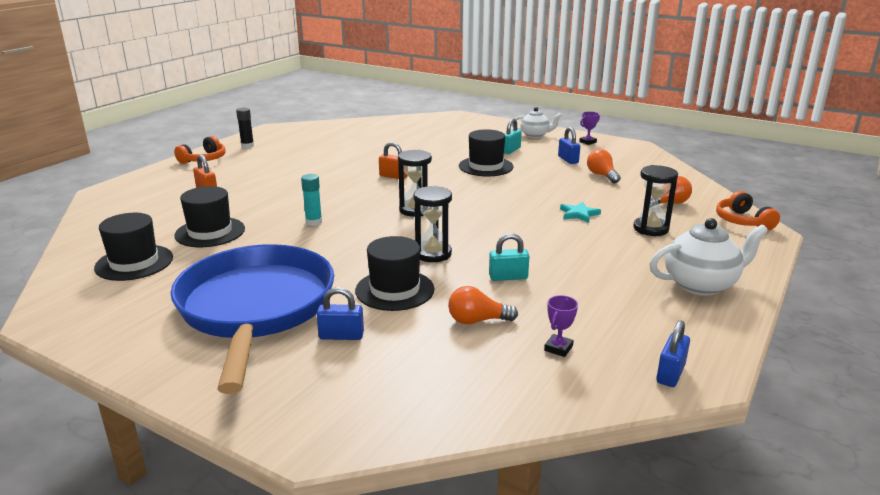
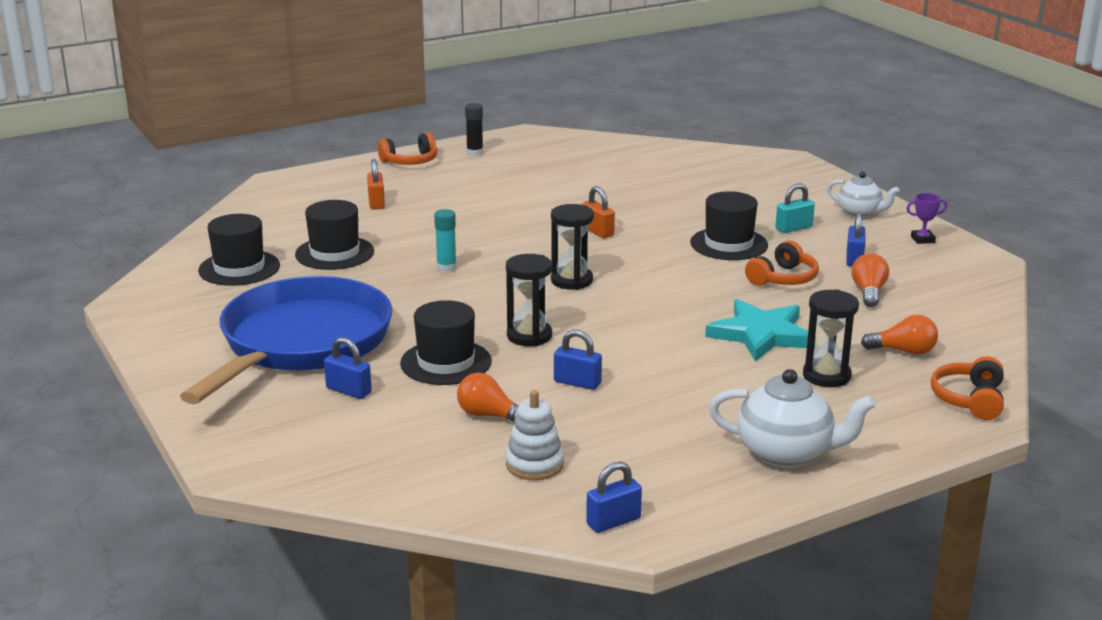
camera: 30 degrees right, 0 degrees up
(508, 277) = (577, 383): turquoise padlock -> blue padlock
(544, 179) = (783, 278): none -> orange headphones
(558, 348) = (534, 464): purple trophy -> white stacking toy
(579, 214) = (761, 334): turquoise star -> turquoise star, size x1.93

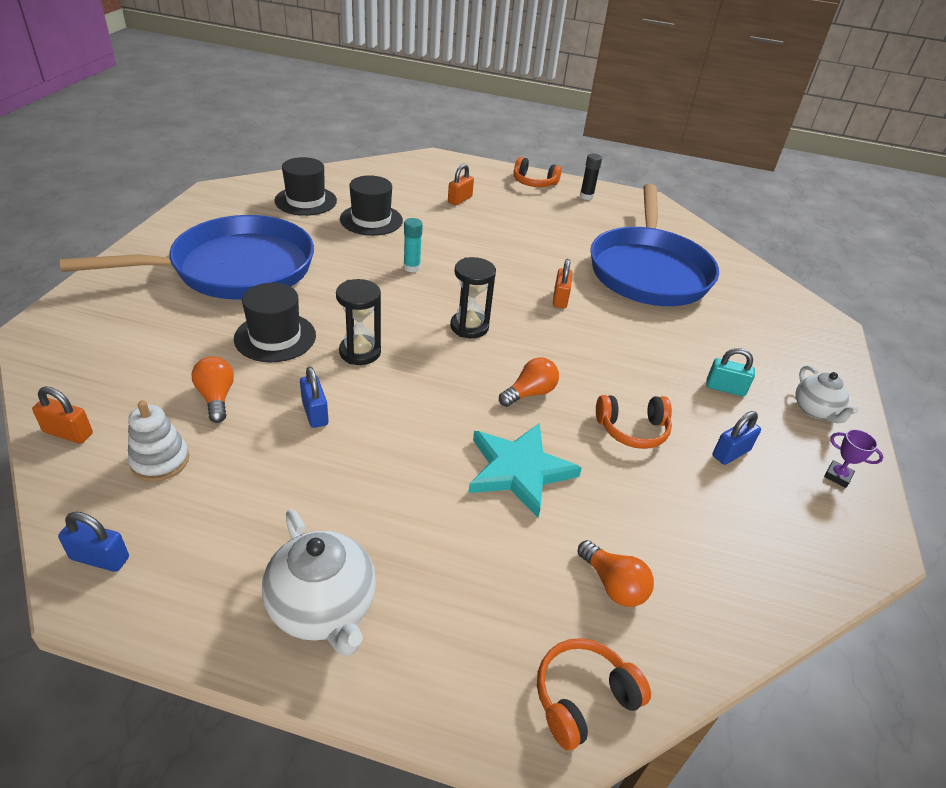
camera: 40 degrees right, 15 degrees up
(349, 391) = (189, 319): blue padlock -> none
(431, 494) = (68, 433): none -> orange padlock
(621, 183) = (648, 270): none -> blue pan
(729, 244) = (642, 369): black hat -> none
(826, 376) = (498, 555): black hourglass -> none
(868, 292) = (687, 496): orange light bulb -> orange light bulb (529, 393)

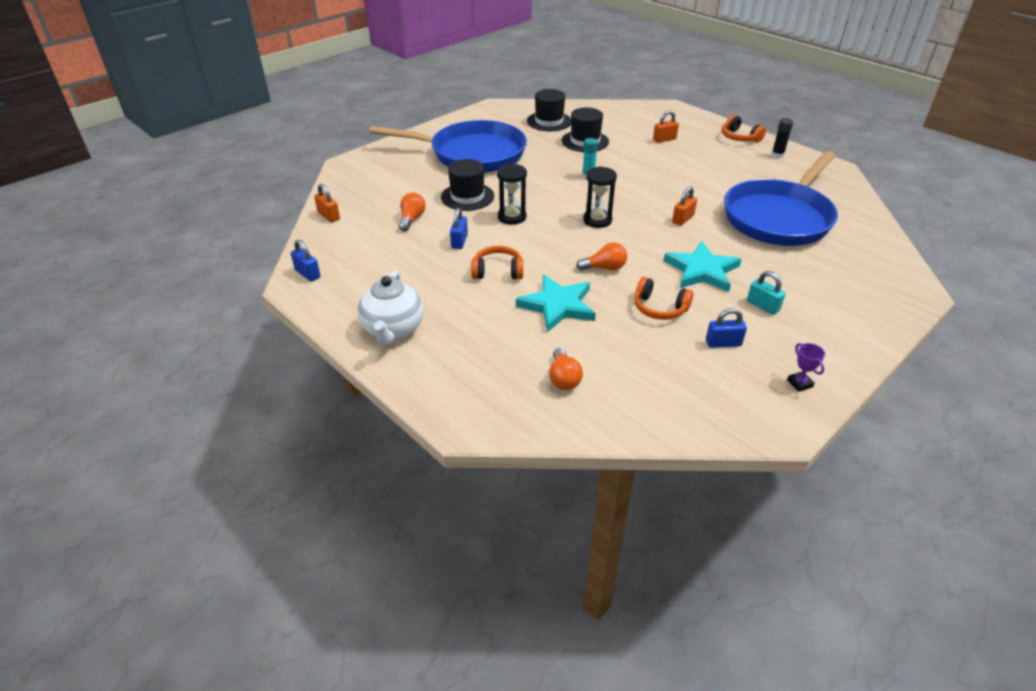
camera: 35 degrees right, 0 degrees up
(160, 461) = (362, 241): white stacking toy -> none
(583, 698) = (495, 418): orange headphones -> orange headphones (498, 271)
(633, 361) = (702, 270): none -> turquoise star
(815, 410) = (829, 341): white teapot -> none

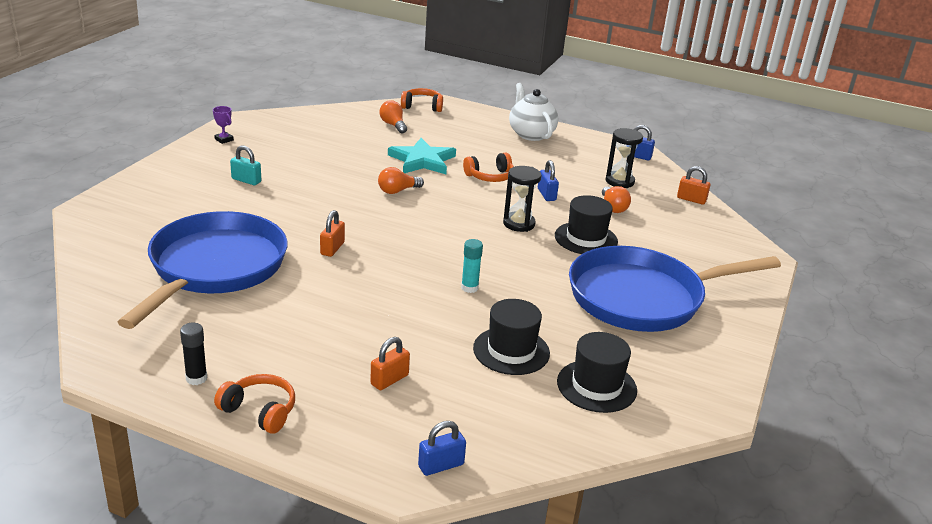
camera: 155 degrees right, 10 degrees down
(597, 220) = (427, 233): black hourglass -> black hourglass (619, 181)
(659, 308) = (337, 168): orange headphones -> orange headphones (422, 106)
(702, 270) = (304, 200): turquoise star -> none
(723, 343) = (281, 154): blue padlock -> blue padlock (441, 465)

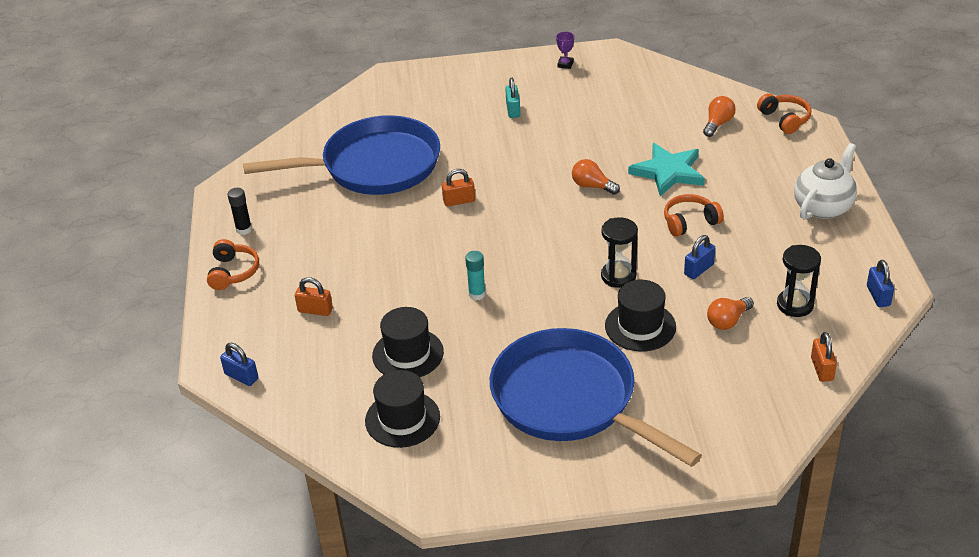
camera: 65 degrees right, 10 degrees up
(490, 176) = (690, 222): orange headphones -> orange headphones turned 120 degrees clockwise

